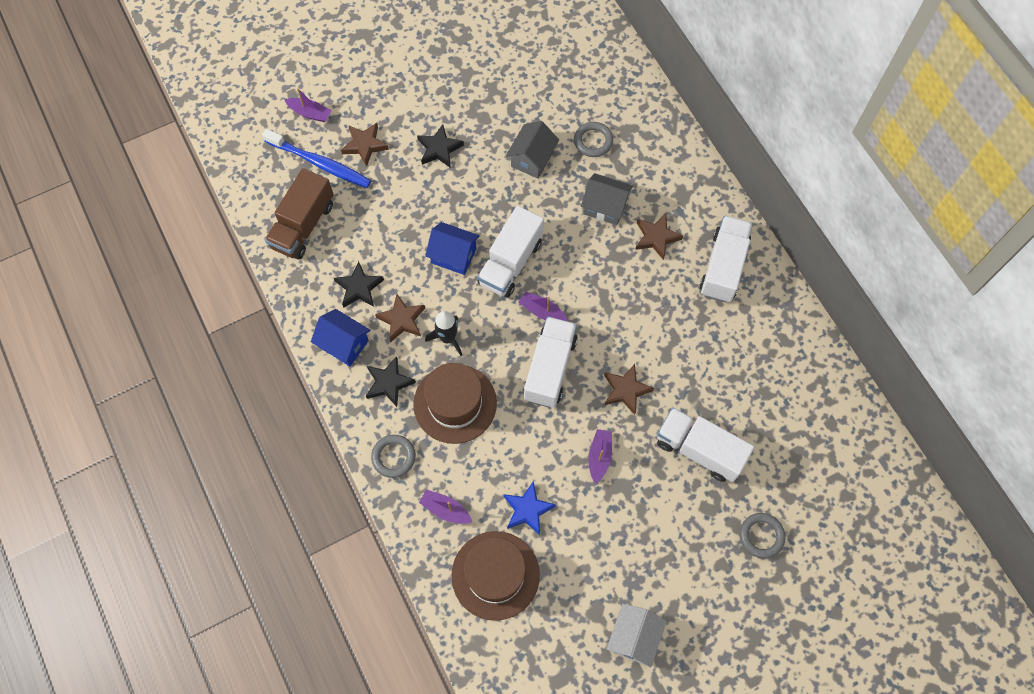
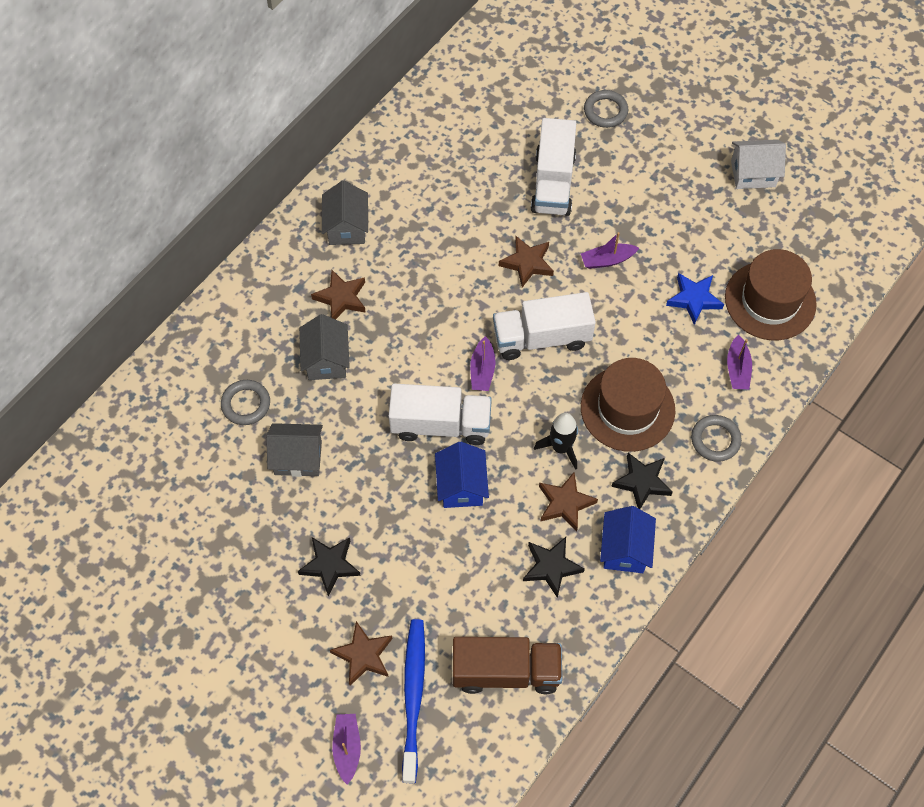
camera: 115 degrees left, 5 degrees down
(723, 267) = (346, 227): white truck -> grey house

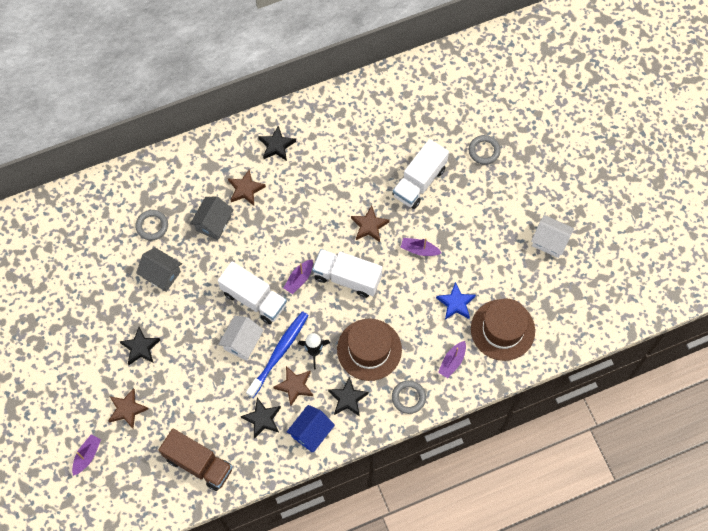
camera: 30 degrees right, 5 degrees up
(346, 227) = (276, 145): grey house -> black star
(413, 697) = (139, 448): blue toothbrush -> blue toothbrush (279, 353)
(461, 486) = (242, 342): blue house -> white house

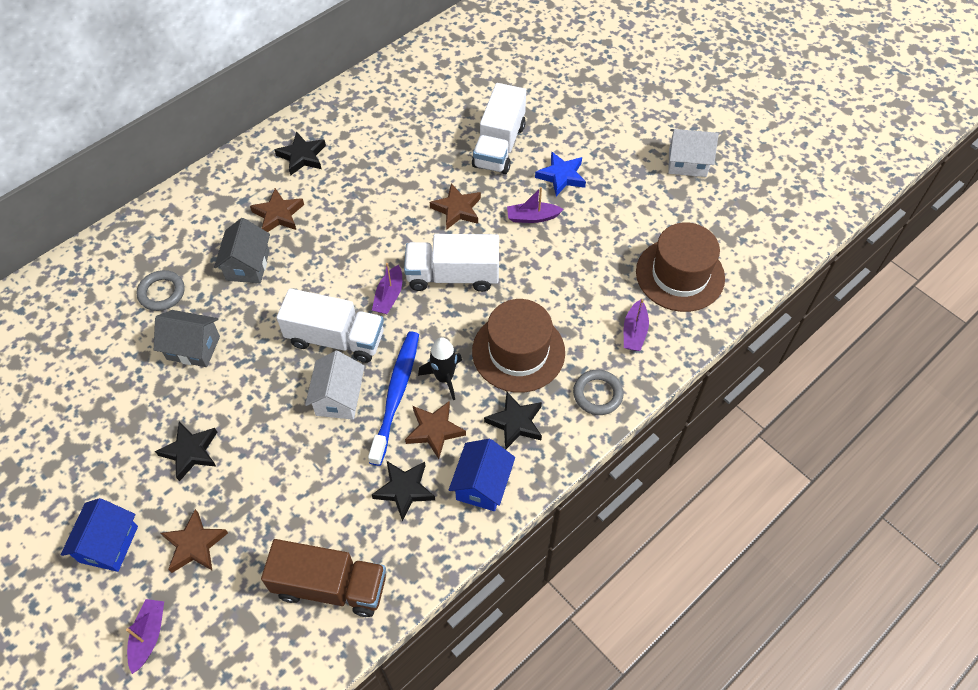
camera: 20 degrees left, 10 degrees down
(78, 391) = (109, 544): none -> blue house
(456, 303) = (606, 263): blue star -> blue star (561, 176)
(484, 151) = (562, 94): grey ring -> none

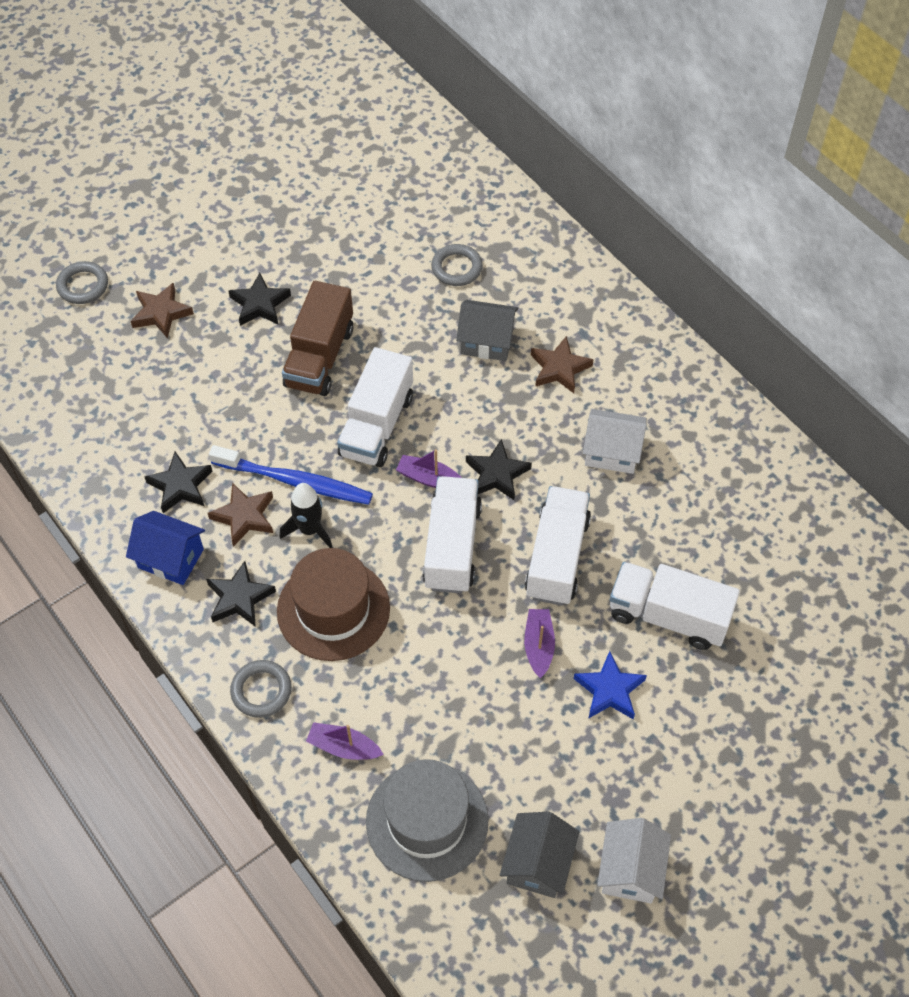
camera: 95 degrees right, 0 degrees up
(109, 544) = (177, 250): blue house -> none
(148, 636) = (83, 285): purple boat -> grey ring
(193, 348) = (382, 299): grey house -> grey house (537, 863)
(302, 156) = (652, 390): black star -> black star (497, 474)
(330, 586) = (93, 421): brown truck -> brown truck (320, 357)
(339, 398) = (300, 428): white house -> white house (612, 452)
(457, 209) = (557, 557): brown star -> white truck
(680, 275) = (427, 821): brown hat -> grey hat

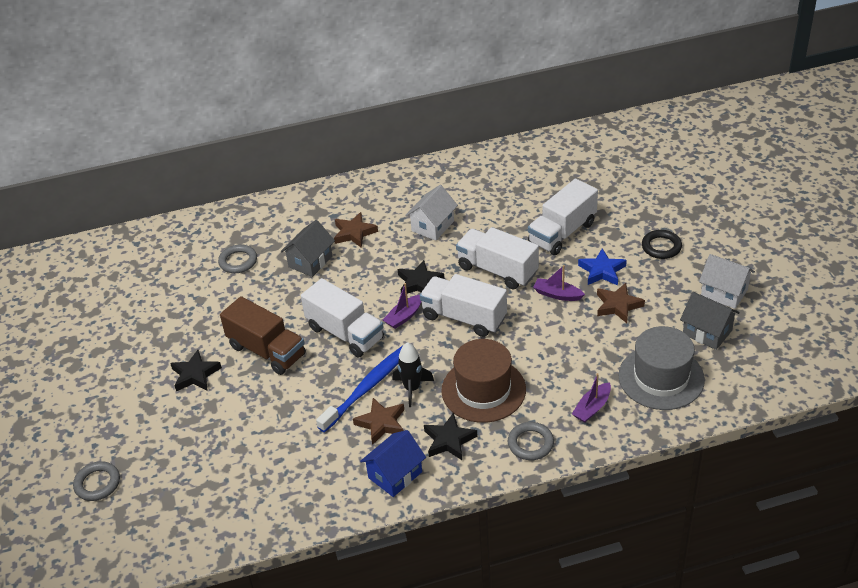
camera: 65 degrees left, 15 degrees down
(161, 313) = (162, 436): brown star -> brown star (618, 305)
(180, 486) = (333, 456): black star -> none
(695, 758) = (661, 247): none -> black ring

